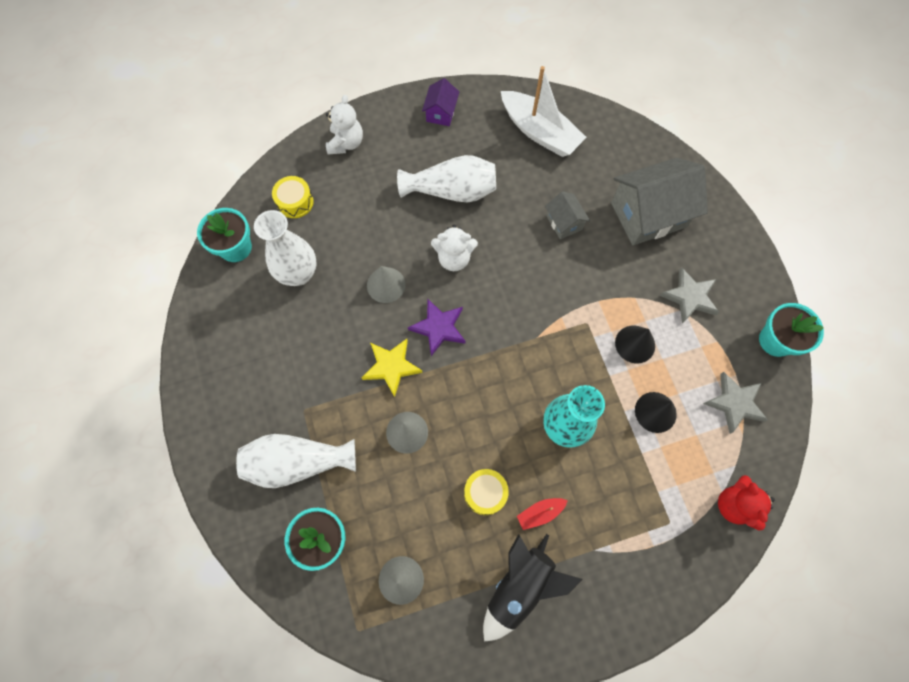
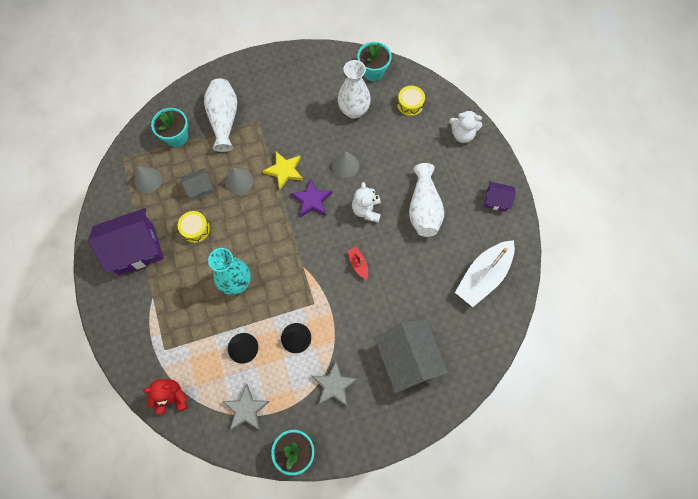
camera: 90 degrees right, 0 degrees up
(520, 586) = (136, 249): black rocket -> purple house
(540, 513) = (179, 263): red boat -> red boat (358, 264)
(564, 222) = (399, 291): grey house -> grey house (200, 188)

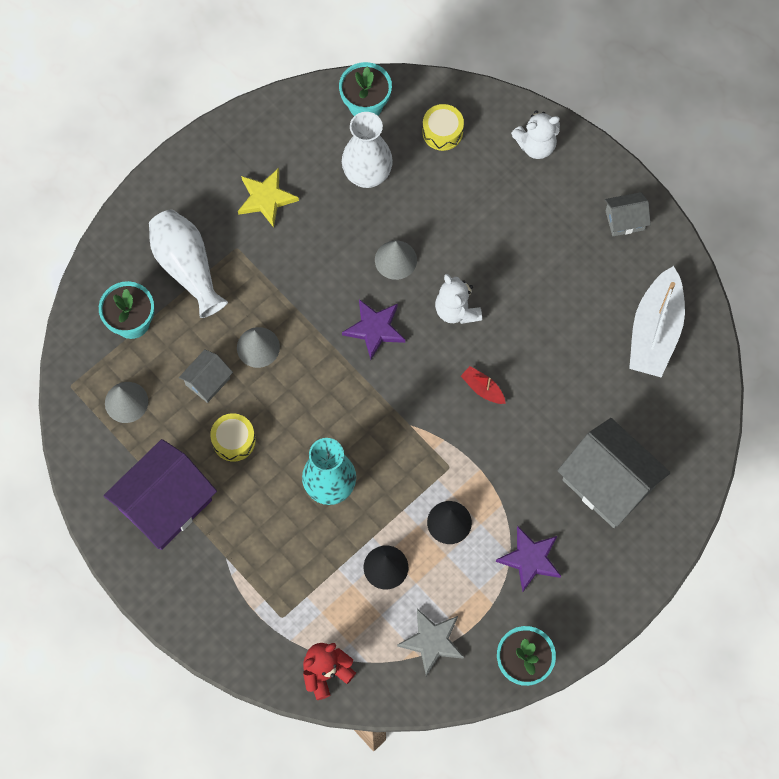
camera: 25 degrees left, 0 degrees up
(284, 171) = (314, 304): yellow star -> yellow star (266, 198)
(334, 385) = (530, 559): grey star -> purple star
(424, 208) = (533, 274): white vase -> none
(496, 200) = (625, 220): purple house -> grey house

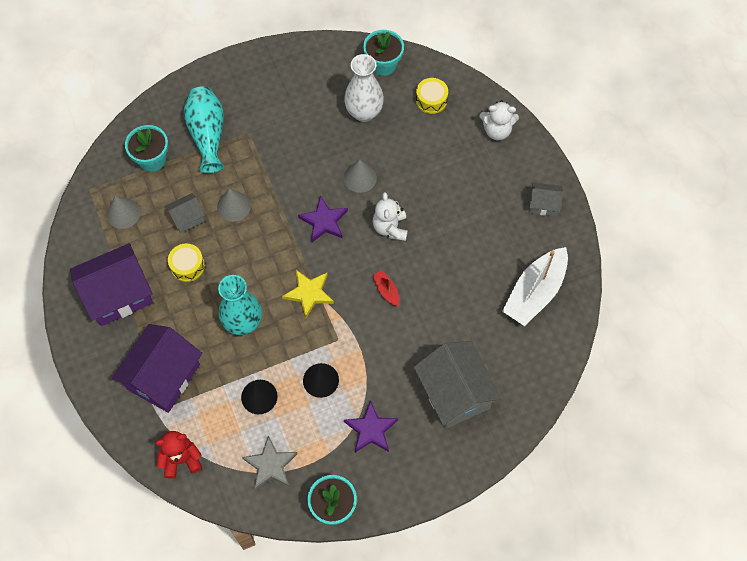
camera: 20 degrees right, 5 degrees down
(187, 267) = (208, 135): white vase -> turquoise vase
(263, 584) = (163, 377): none -> purple house
(266, 198) = (284, 106): yellow star -> yellow star (309, 293)

